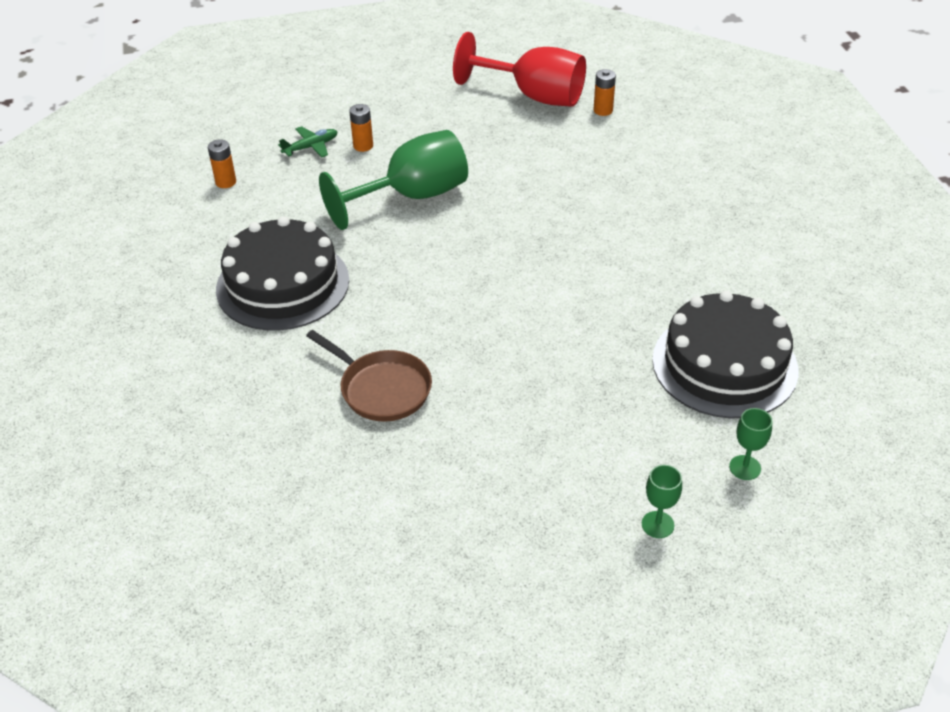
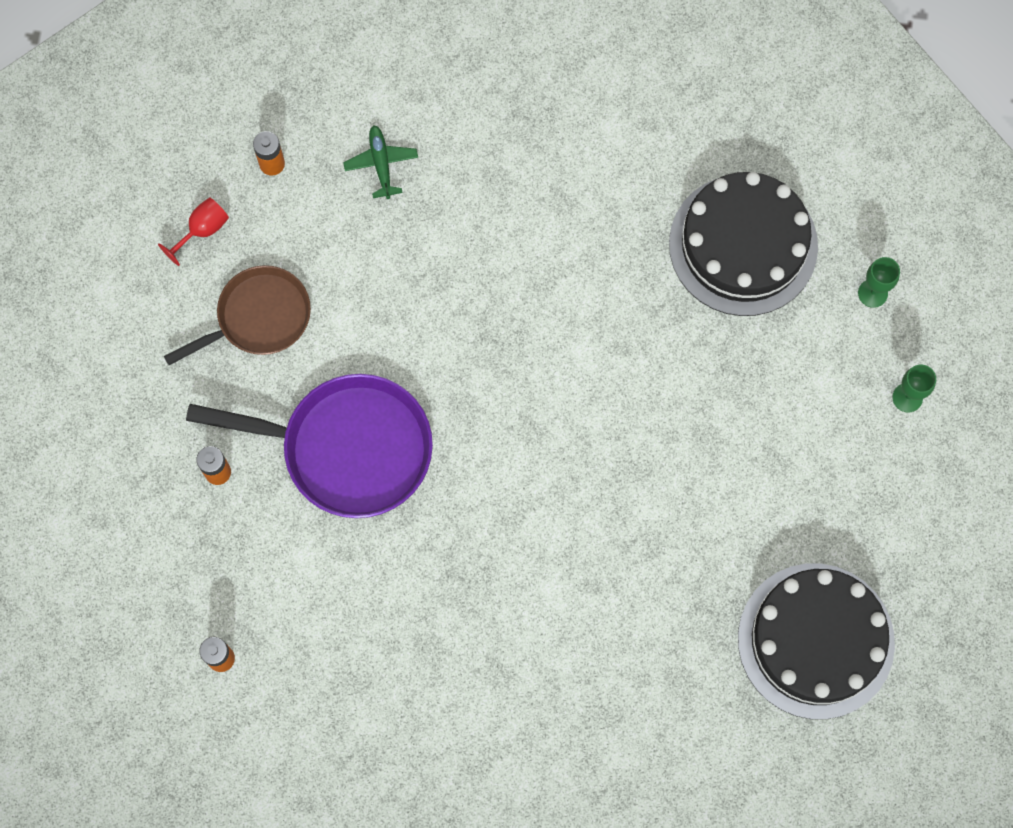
camera: 70 degrees left, 30 degrees up
(283, 284) = (446, 638): black cake -> black cake (816, 640)
(311, 147) = (191, 535): green plane -> green plane (381, 164)
(381, 388) = (650, 582): brown pan -> brown pan (258, 318)
(412, 197) = (347, 448): green goblet -> purple pan
(533, 96) = (202, 230): red goblet -> red goblet, size x0.42

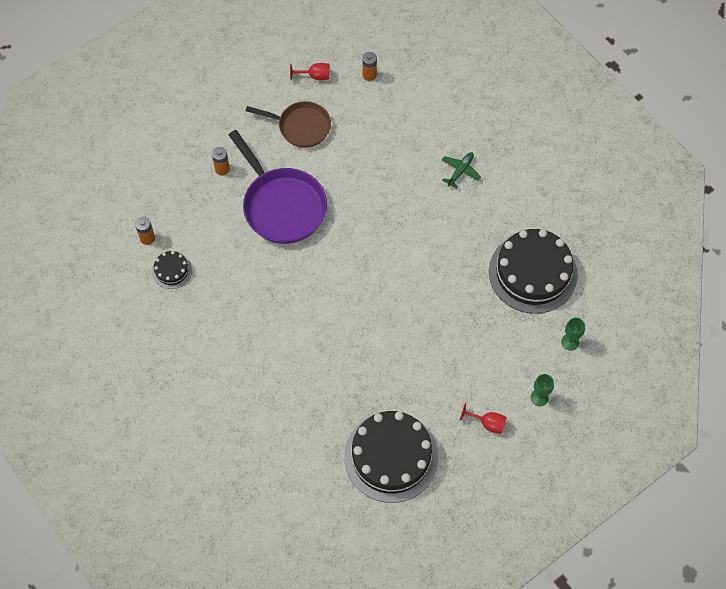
camera: 45 degrees right, 10 degrees down
(300, 670) = (172, 270): none -> black cake
(381, 164) = (413, 112): green plane -> green plane (460, 171)
(882, 488) = (487, 423): none -> red goblet

